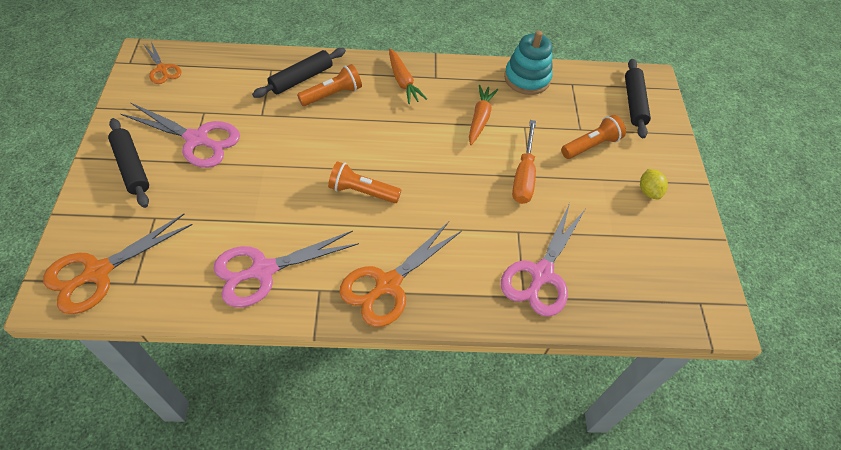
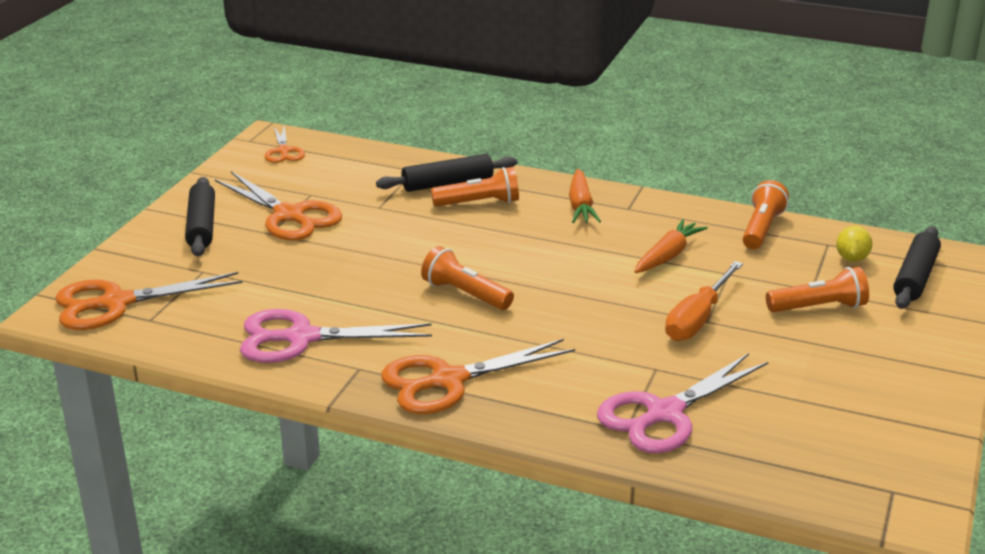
camera: 25 degrees right, 25 degrees down
(197, 139) = (289, 215): pink scissors -> orange scissors
(527, 78) = (761, 228): turquoise stacking toy -> orange flashlight
(648, 191) = (881, 367): yellow lemon -> yellow lemon (851, 258)

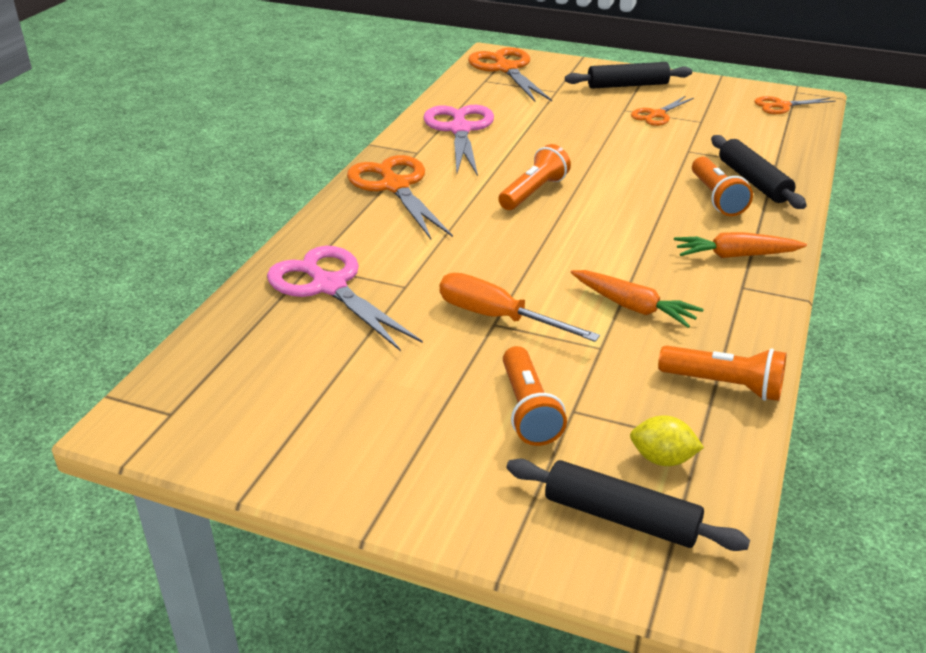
camera: 90 degrees right, 5 degrees up
(289, 215) = (657, 115): orange scissors -> orange scissors, size x0.56

